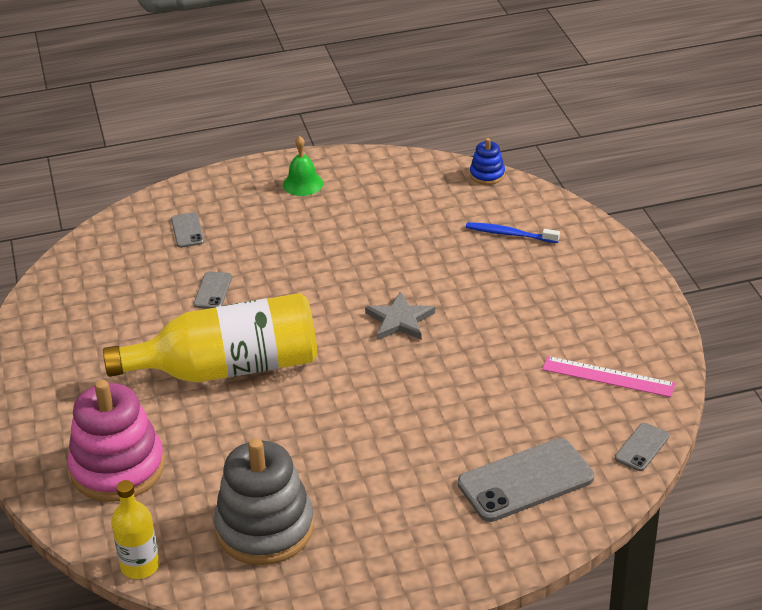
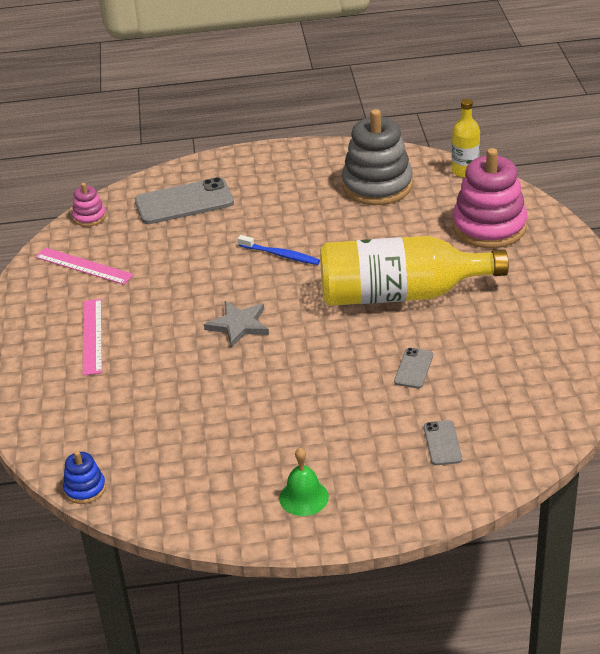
camera: 170 degrees left, 0 degrees up
(509, 234) = (97, 407): blue toothbrush -> blue toothbrush (281, 255)
(551, 297) = (92, 336): none -> pink ruler
(642, 447) = (89, 217): grey phone -> pink stacking toy

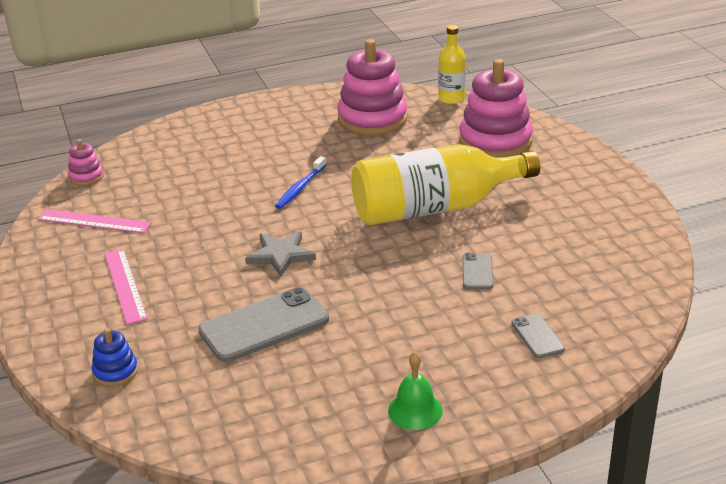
camera: 15 degrees left, 5 degrees down
(85, 489) = (166, 439): blue stacking toy -> blue stacking toy (115, 372)
(184, 202) = (183, 153): grey phone -> grey phone (264, 325)
(281, 255) = (300, 188): blue toothbrush -> blue toothbrush turned 105 degrees clockwise
(377, 186) = (372, 119): grey stacking toy -> pink stacking toy

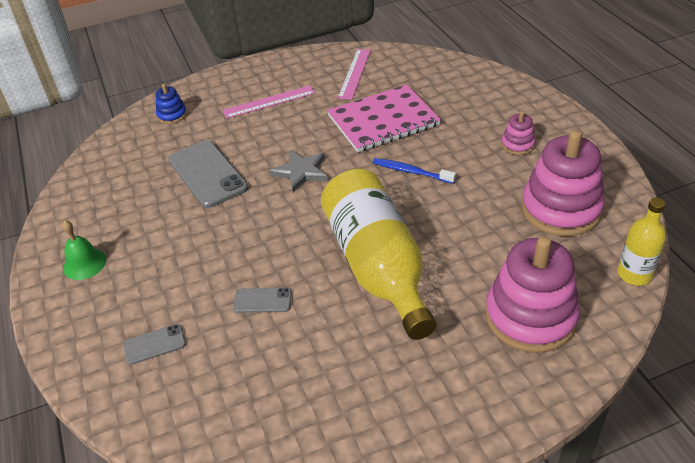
camera: 90 degrees right, 10 degrees up
(86, 177) = (420, 58): pink stacking toy -> pink stacking toy (517, 145)
(204, 202) = (383, 121): none -> pink notebook

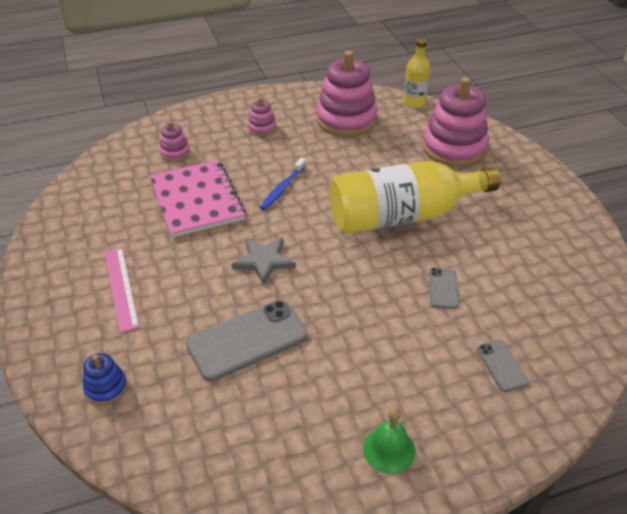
camera: 90 degrees left, 0 degrees up
(355, 73) = (98, 215): pink ruler -> none
(454, 96) = (175, 152): none -> pink stacking toy

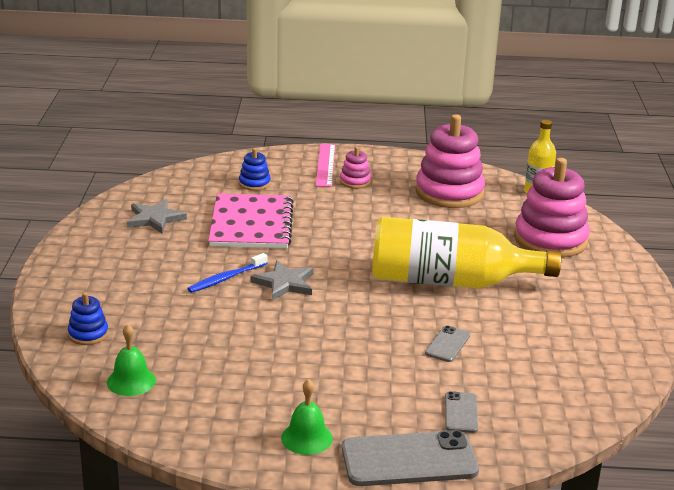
camera: 20 degrees right, 15 degrees down
(102, 218) = (155, 219): none -> grey star
(121, 287) = (141, 271): pink ruler -> pink ruler (325, 165)
(175, 152) = (254, 183): pink stacking toy -> blue stacking toy
(181, 436) = (131, 381): none -> green bell
(247, 340) = (230, 334): grey phone -> grey phone (409, 459)
(282, 188) = (341, 233): blue toothbrush -> blue toothbrush (226, 278)

